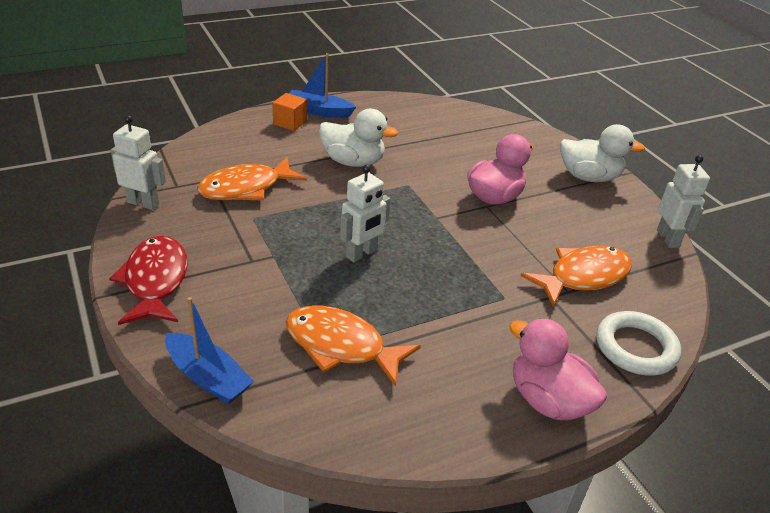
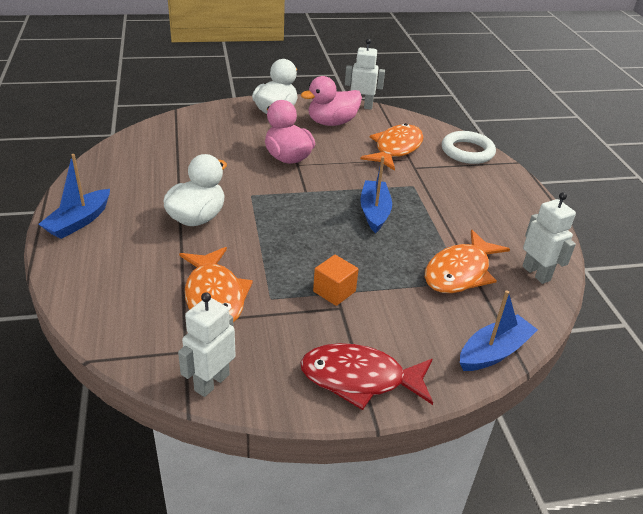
camera: 75 degrees left, 0 degrees up
(290, 123) = (92, 246): orange cube -> orange cube (334, 291)
(362, 254) = (346, 240): white robot -> white robot (536, 273)
(426, 269) = (374, 212): none -> blue boat
(548, 400) = (513, 195): pink duck -> pink duck (332, 122)
(583, 277) = (396, 149): orange fish -> orange fish turned 45 degrees clockwise

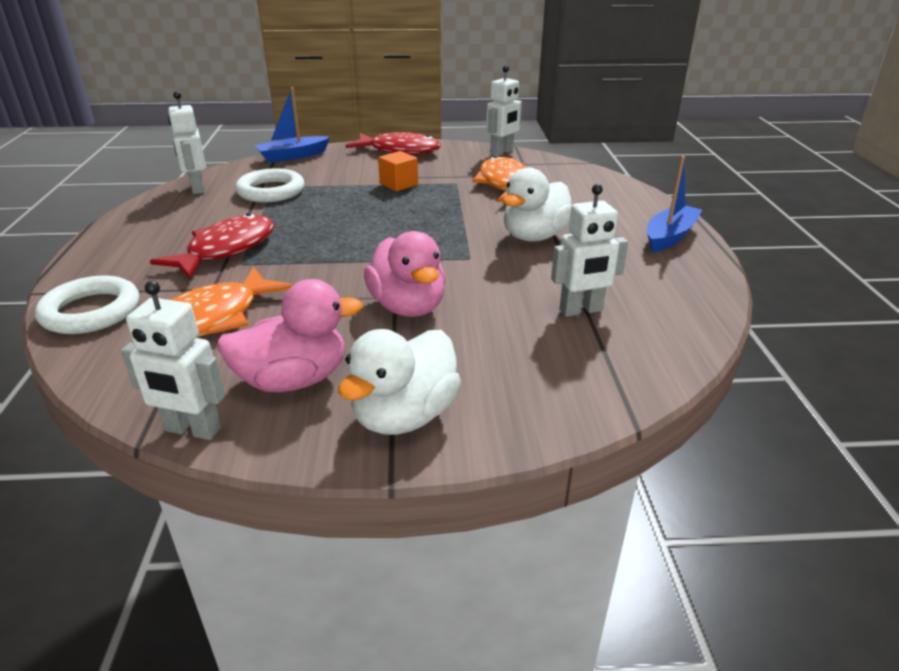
camera: 170 degrees left, 5 degrees down
(181, 157) = (581, 310): none -> white robot
(374, 212) = (318, 236): blue boat -> none
(434, 197) = (226, 249): none -> red fish
(460, 272) = (271, 191): orange fish -> white ring

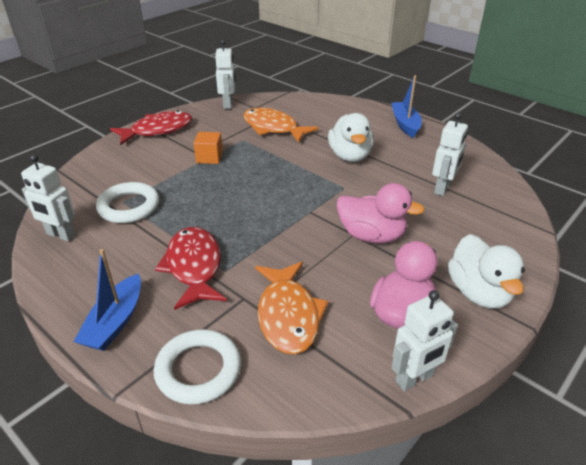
camera: 45 degrees left, 5 degrees up
(292, 156) = (83, 170): blue boat -> blue boat (115, 322)

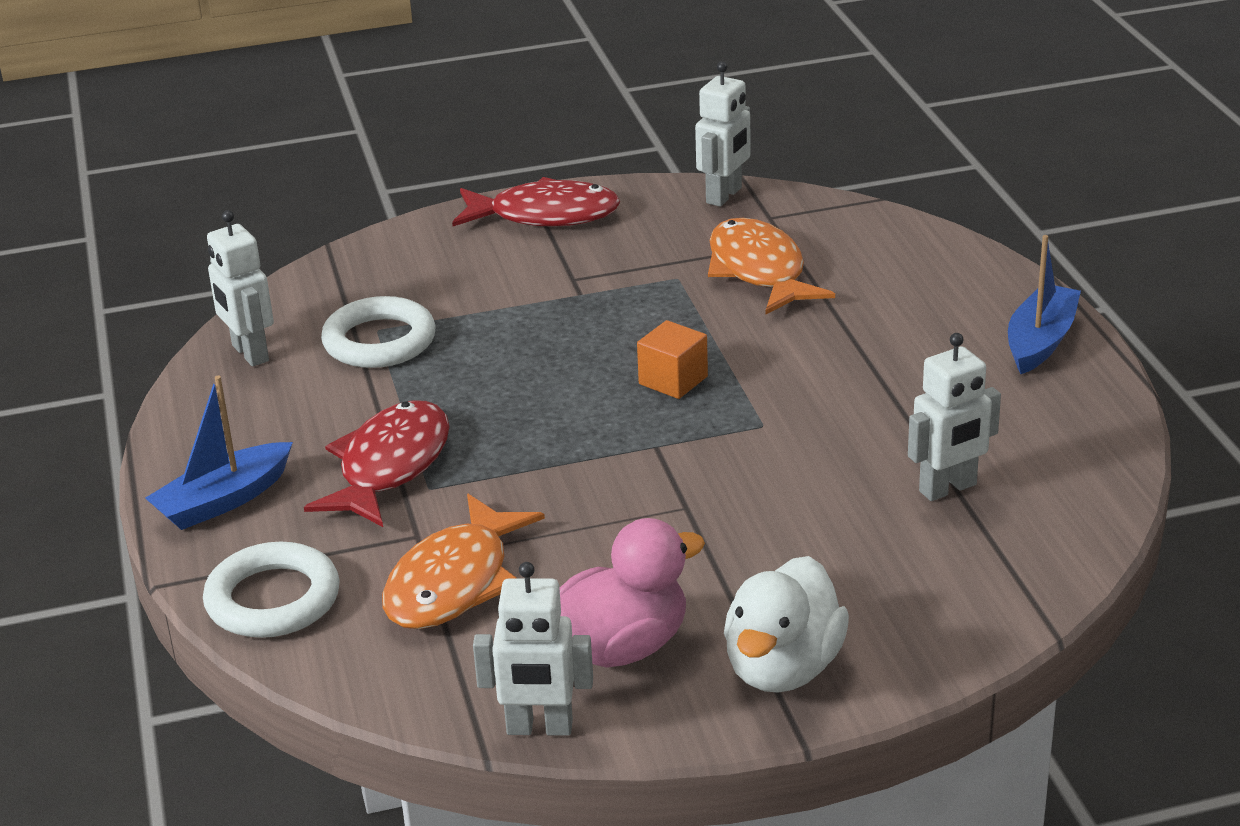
camera: 35 degrees right, 5 degrees down
(209, 157) = (584, 295): orange cube -> orange cube (673, 380)
(350, 156) = (843, 371): white duck -> none
(371, 236) = (713, 520): pink duck -> none

